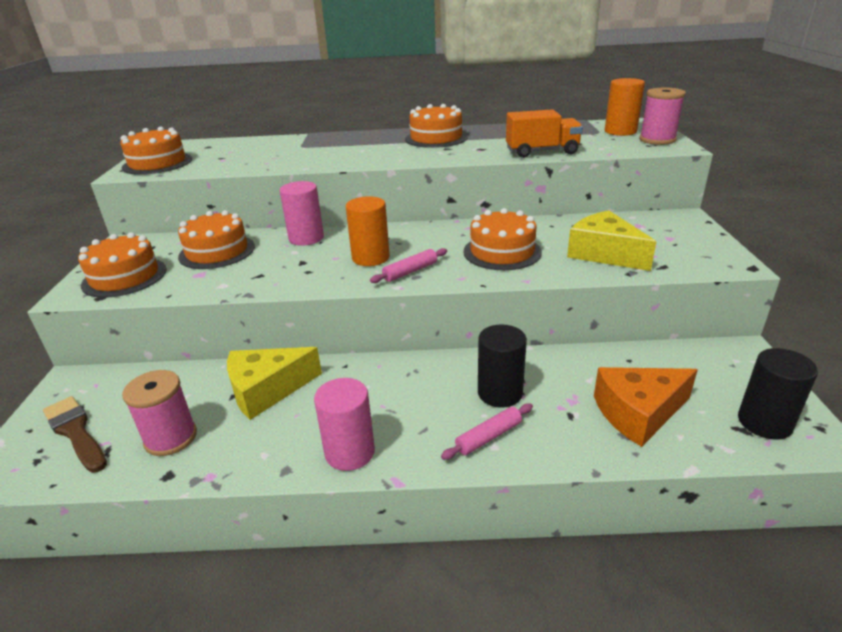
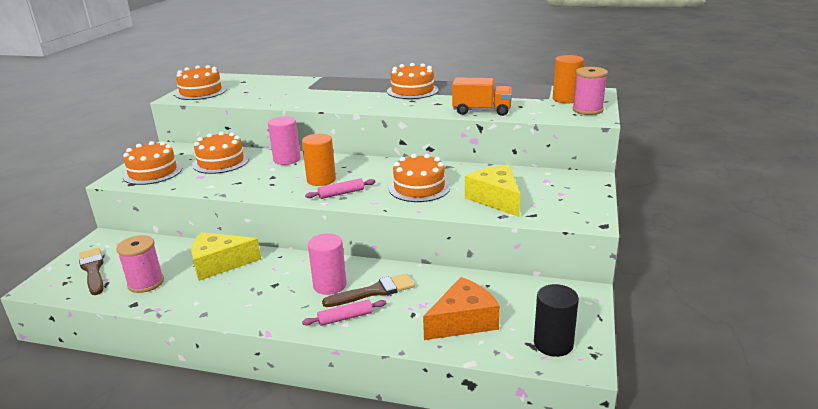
camera: 15 degrees right, 5 degrees down
(350, 452) = (249, 311): pink cylinder -> pink cylinder (330, 285)
(500, 393) = (374, 291): black cylinder -> brown brush
(638, 413) = (463, 321): orange cheese -> orange cheese turned 150 degrees clockwise

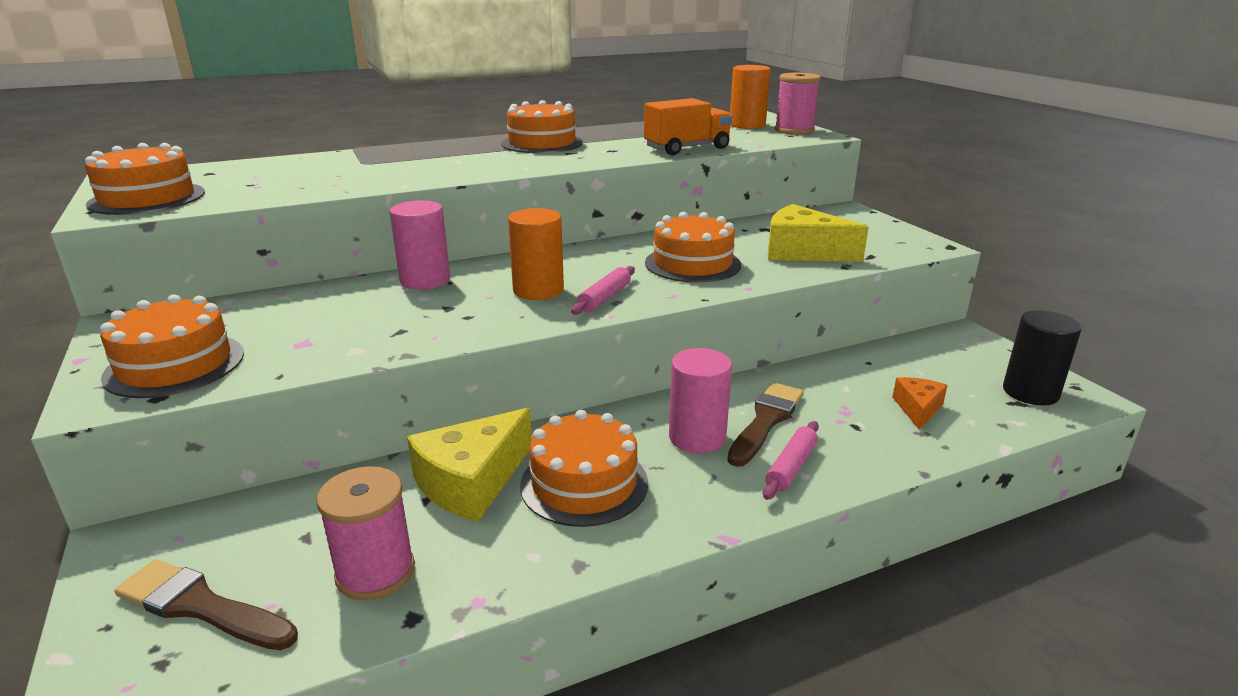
camera: 40 degrees left, 0 degrees up
(221, 162) = (302, 312): orange cake -> orange cake (584, 483)
(463, 321) = (917, 409): orange cheese -> orange cheese, size x0.55

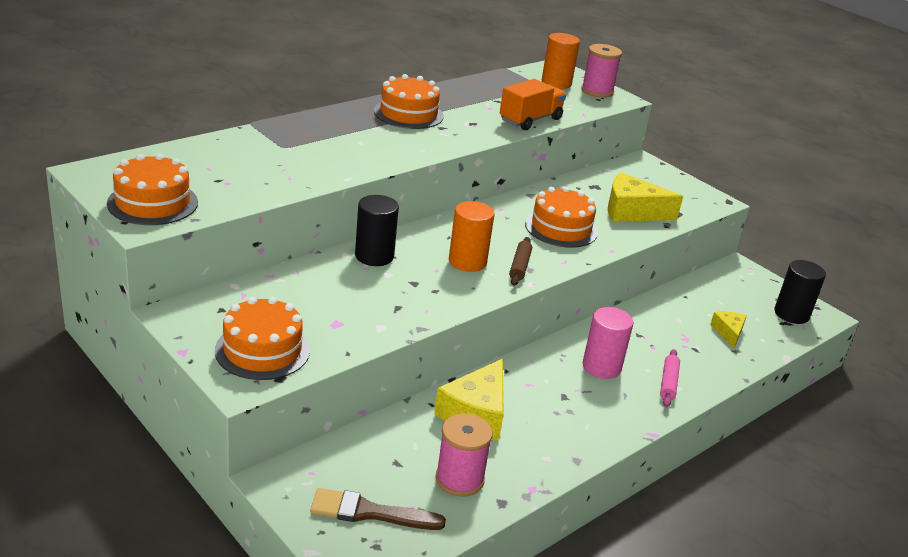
camera: 20 degrees left, 5 degrees up
(425, 280) = (374, 256): pink cylinder -> black cylinder
(584, 483) = (548, 407): orange cake -> none
(604, 298) = (519, 266): pink rolling pin -> brown rolling pin
(766, 421) = (639, 350): brown brush -> none
(917, 409) = (728, 332): orange cheese -> yellow cheese

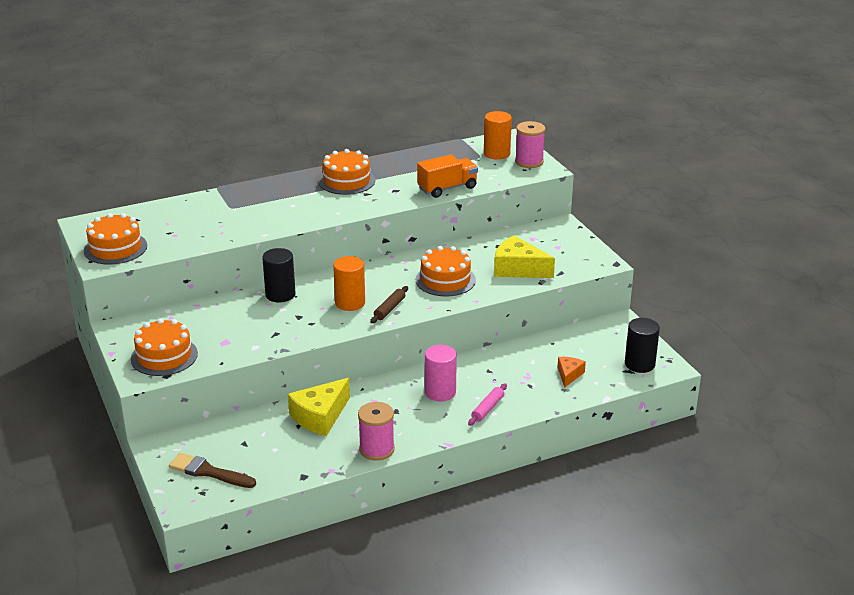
camera: 20 degrees right, 0 degrees up
(459, 479) = (282, 458): pink spool -> pink spool (376, 449)
(728, 332) = (569, 375): yellow cheese -> orange cheese

